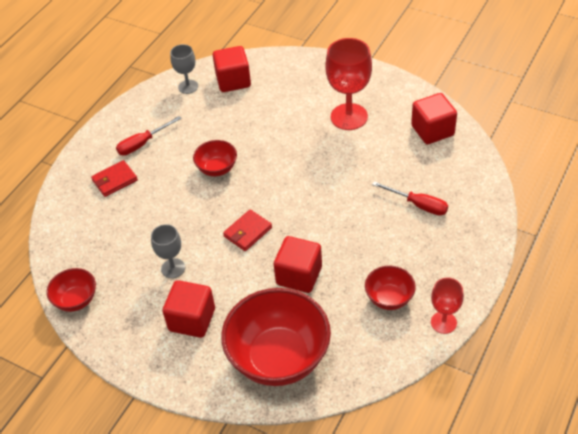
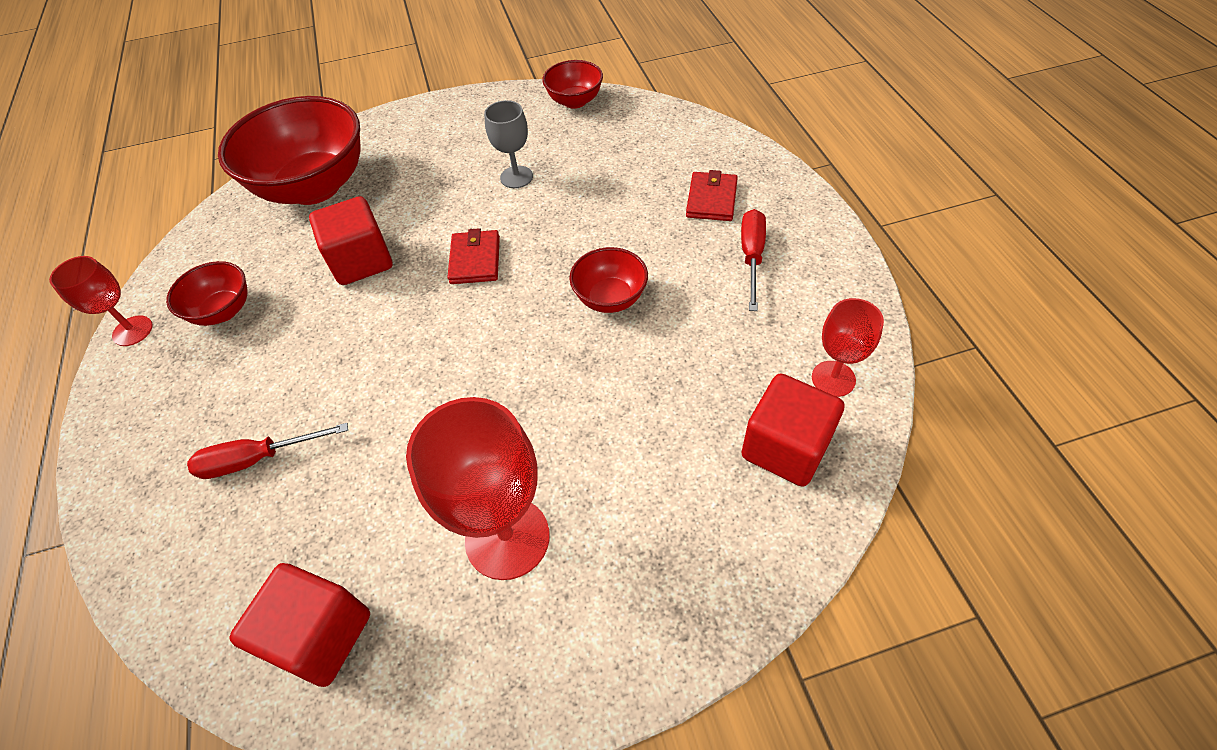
camera: 135 degrees right, 5 degrees up
(188, 87) = (833, 378): grey goblet -> red goblet
(192, 320) = (440, 157): red cube -> none

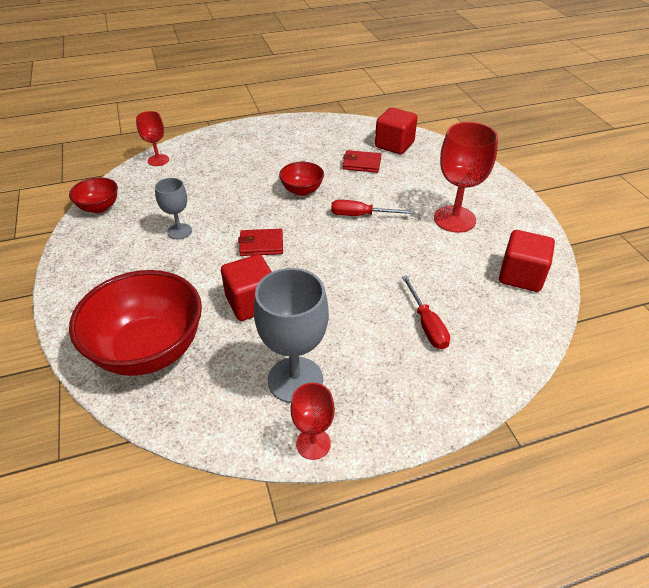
camera: 95 degrees left, 10 degrees down
(223, 311) = (295, 379): red bowl -> grey goblet
(711, 199) = (228, 156): red wallet -> red wallet (361, 164)
(751, 257) = (277, 146): red screwdriver -> red screwdriver (361, 215)
(833, 378) = (357, 131): red goblet -> red goblet (158, 160)

